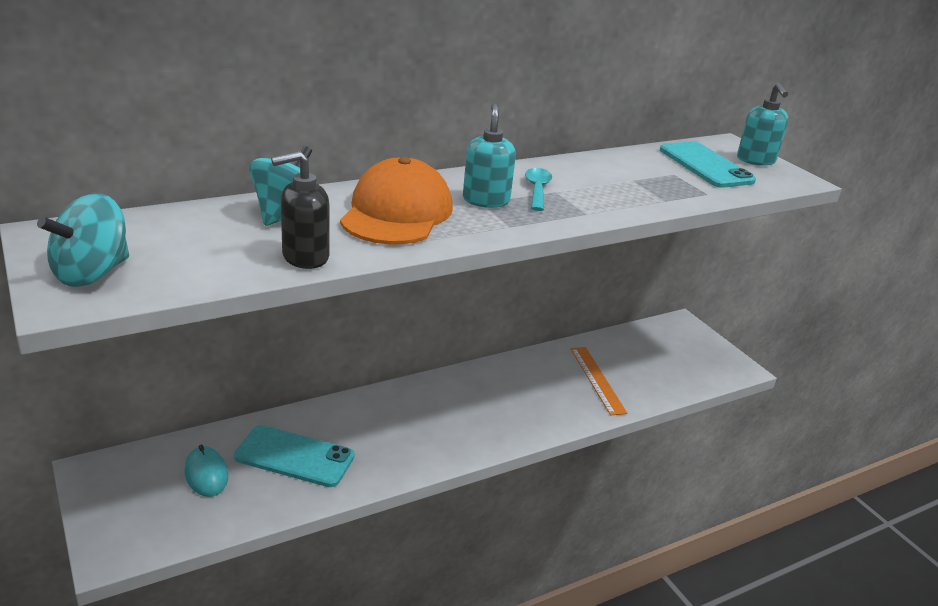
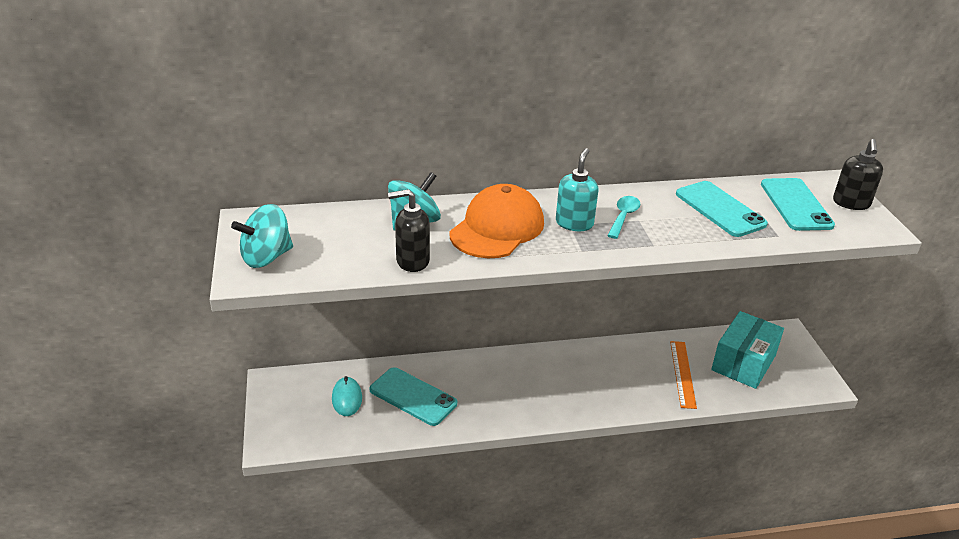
camera: 20 degrees right, 5 degrees up
(634, 175) = (720, 209): none -> turquoise phone
(653, 359) = (743, 363): none -> turquoise box
(756, 160) = (851, 203): turquoise soap dispenser -> black soap dispenser

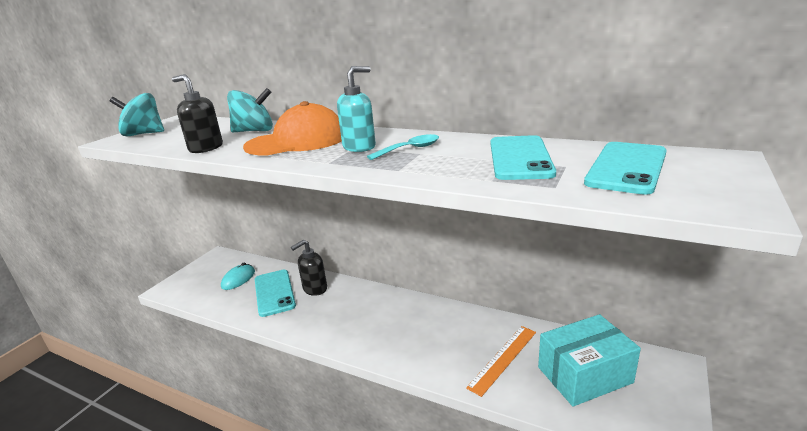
camera: 40 degrees right, 10 degrees down
(851, 203) = (719, 178): black soap dispenser -> black soap dispenser (315, 289)

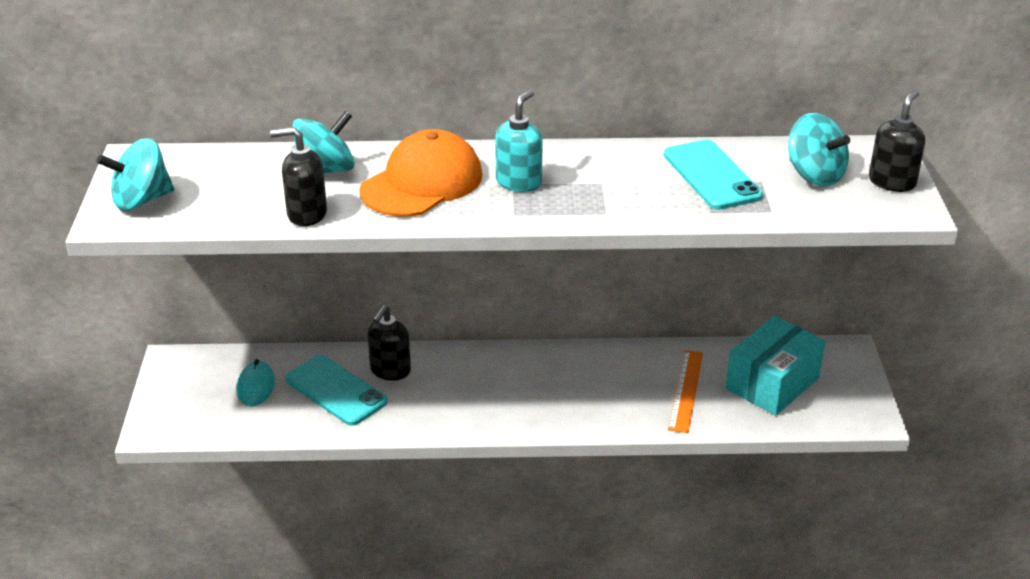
camera: 30 degrees left, 10 degrees up
(410, 149) = (584, 178): turquoise spoon -> none
(626, 167) = (814, 175): turquoise phone -> turquoise spinning top
(720, 181) = (892, 182): none -> black soap dispenser

